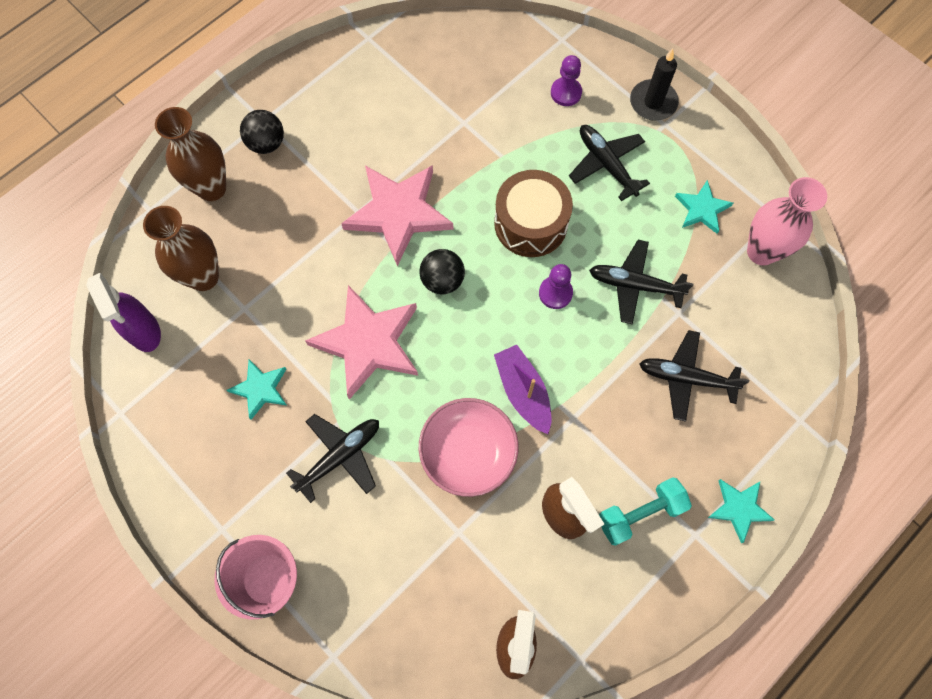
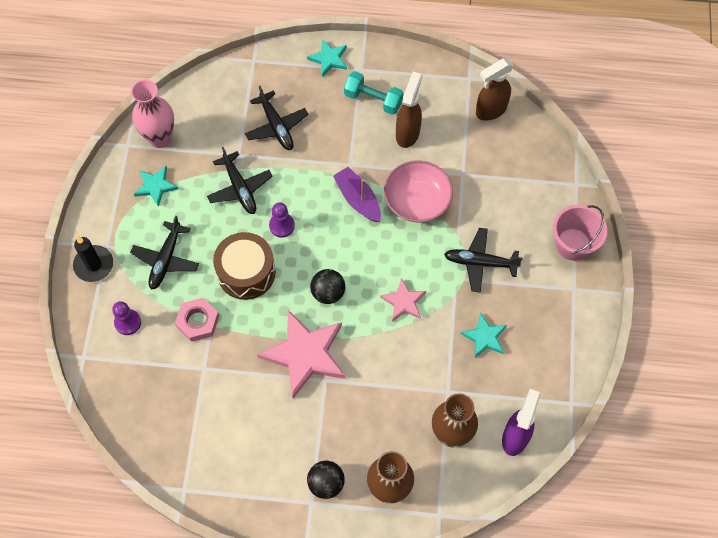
camera: 130 degrees left, 5 degrees down
(368, 343) = (404, 302): pink star -> pink star, size x0.52
(515, 148) = (197, 321): none -> pink nut
(523, 392) = (358, 199): purple boat -> purple boat turned 120 degrees clockwise

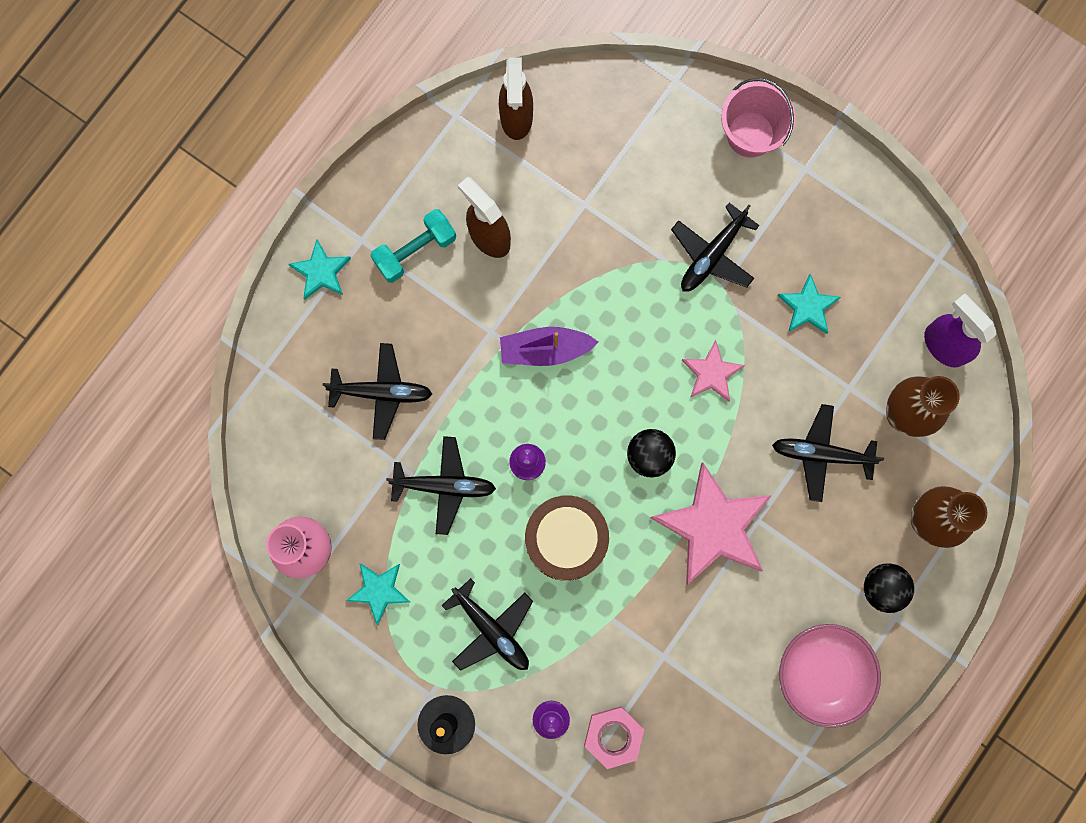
camera: 60 degrees left, 15 degrees up
(197, 321) = (598, 632): pink nut -> pink nut (613, 736)
(392, 396) = (821, 454): none -> black plane
(417, 201) = (588, 280): pink bowl -> pink bowl (823, 673)

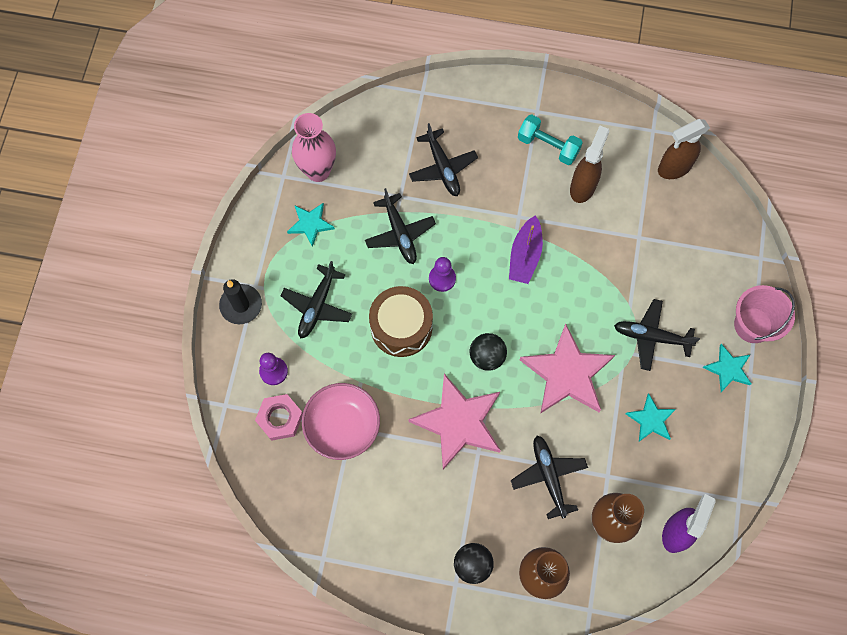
camera: 65 degrees right, 10 degrees down
(321, 272) = (503, 97): turquoise star -> turquoise star (728, 369)
(545, 349) = (525, 256): purple boat -> purple boat turned 135 degrees counterclockwise
(711, 373) = (567, 373): pink star -> pink star, size x1.92
(823, 673) = (389, 547): pink bowl -> pink bowl (342, 426)

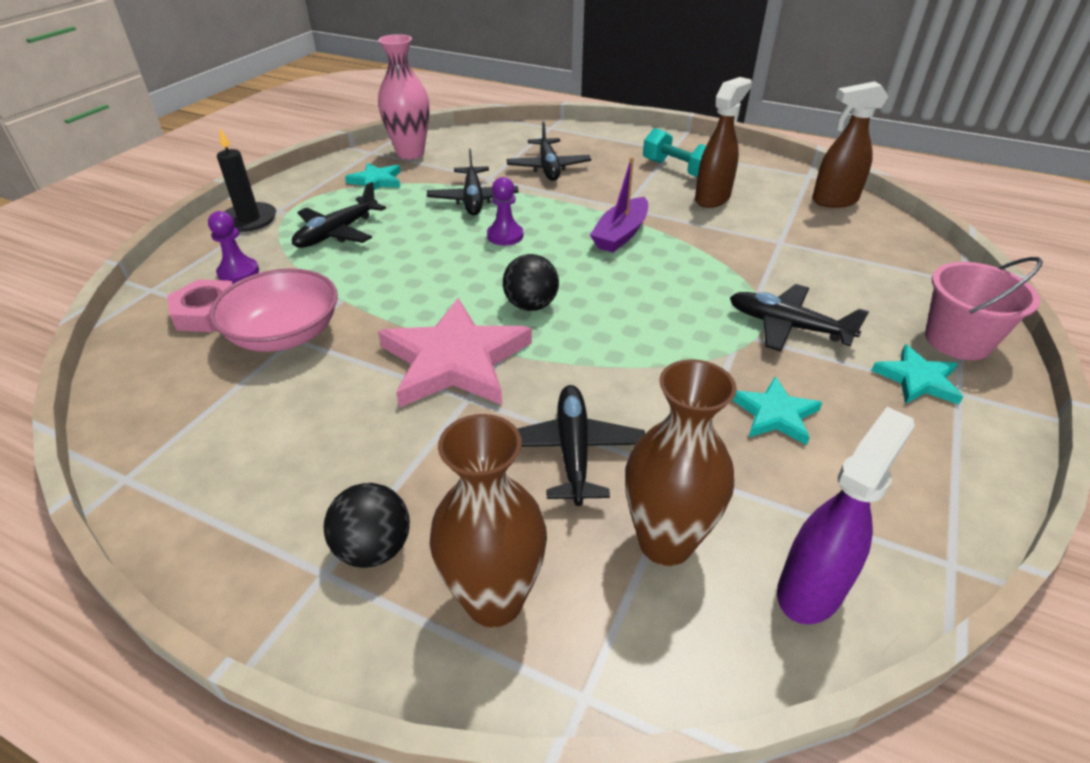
camera: 15 degrees right, 30 degrees down
(401, 327) = (429, 263): brown drum -> none
(567, 373) = (644, 340): pink star -> none

